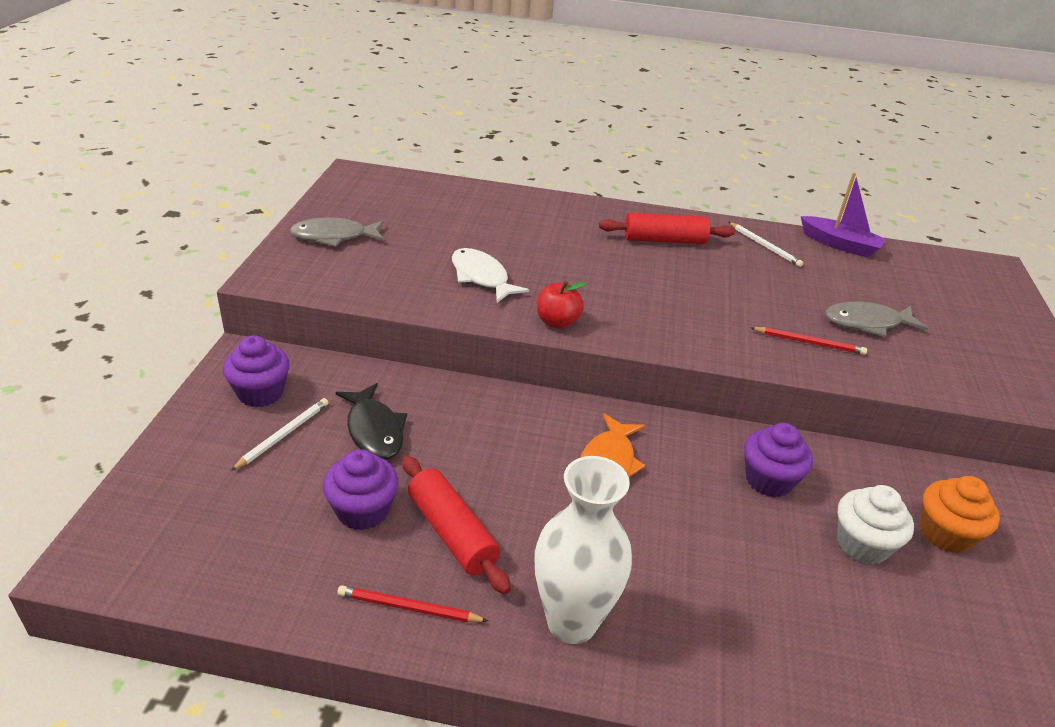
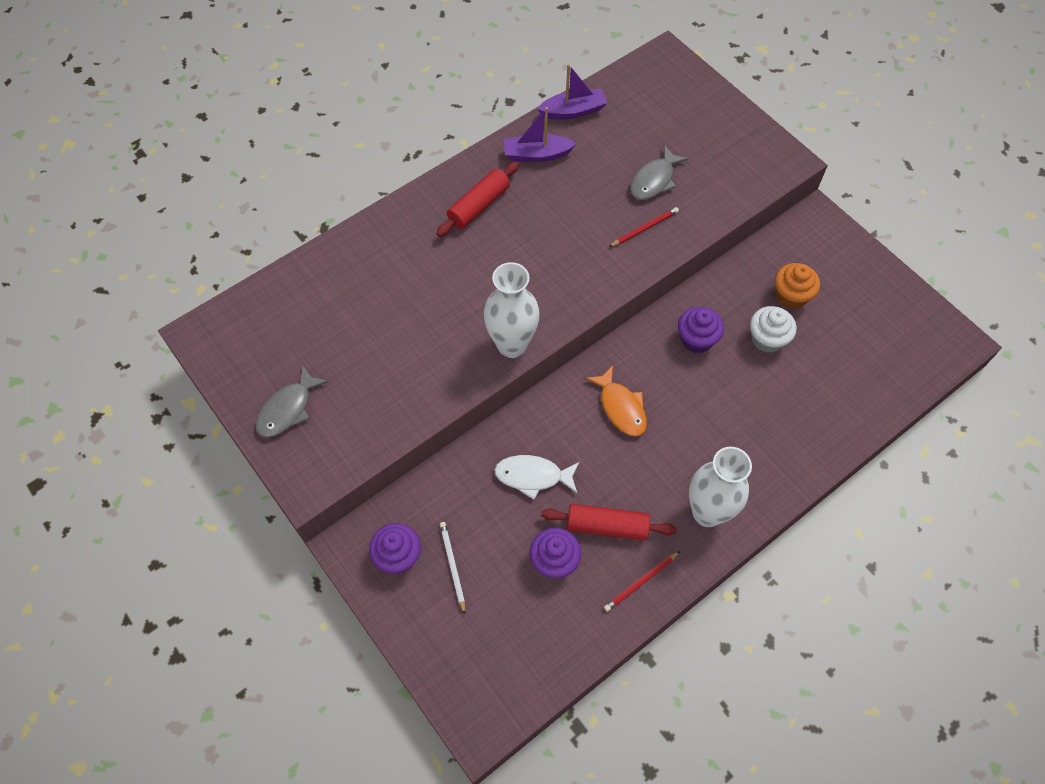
camera: 45 degrees left, 25 degrees up
(374, 430) = (491, 512): black fish -> none
(481, 277) = (424, 351): white fish -> white fish (533, 476)
(557, 322) = (512, 345): red apple -> white vase
(764, 246) = (537, 154): white pencil -> purple boat

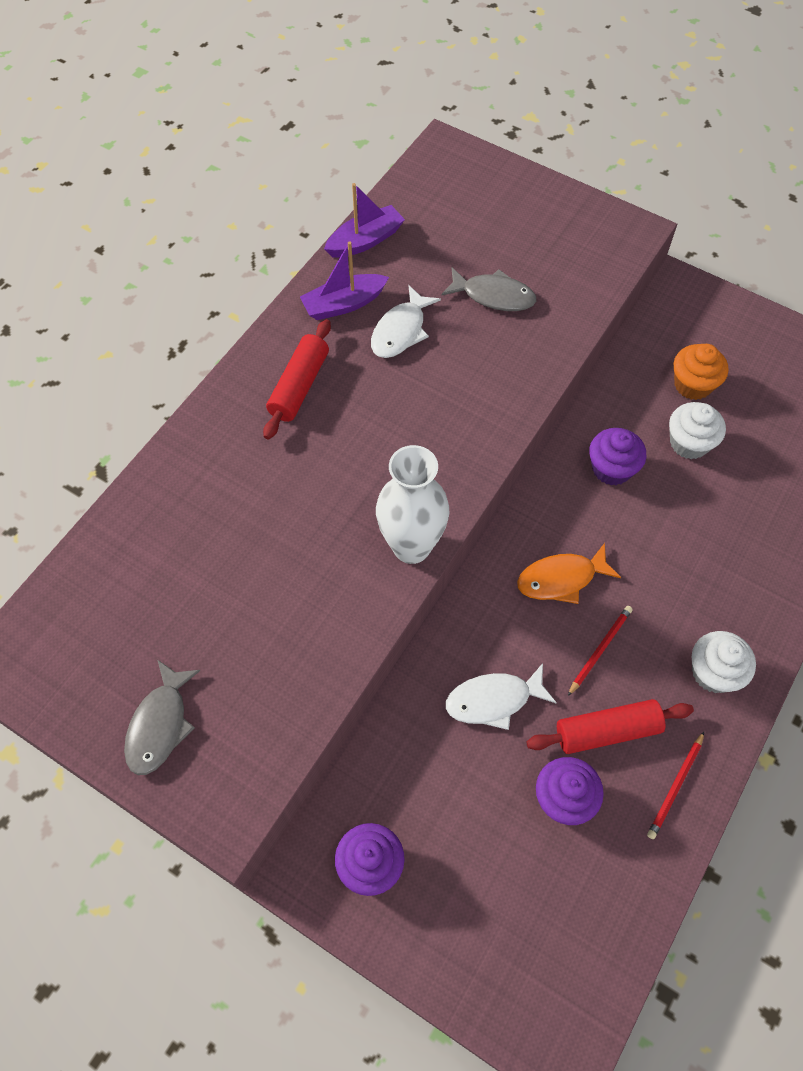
camera: 20 degrees left, 0 degrees up
(452, 566) = (443, 851): white pencil -> none
(571, 186) = (400, 331): none -> white fish
(621, 407) = (561, 579): orange fish -> orange fish turned 120 degrees clockwise
(644, 228) = (507, 355): red pencil -> red pencil (600, 649)
(654, 180) = (494, 296): grey fish -> grey fish turned 90 degrees counterclockwise
(707, 512) = (713, 672): white vase -> white cupcake

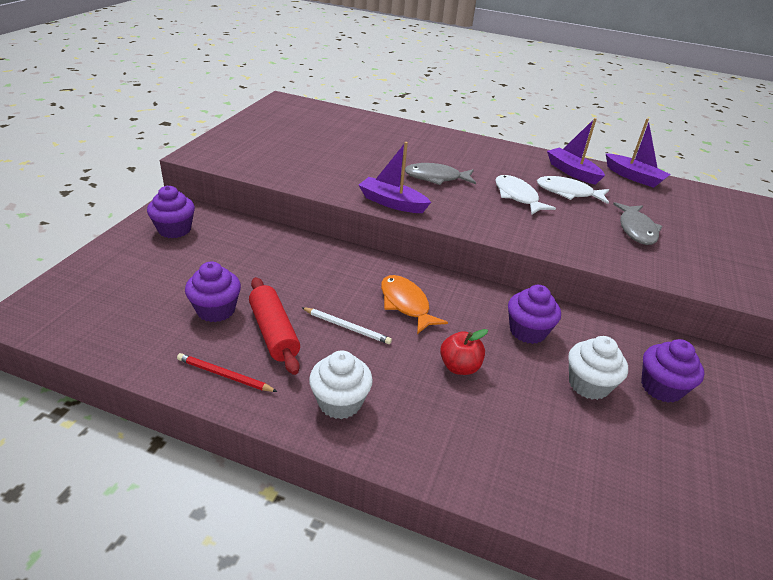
camera: 75 degrees right, 25 degrees down
(160, 725) = (253, 135): grey fish -> grey fish (436, 178)
(299, 386) = (494, 161): red rolling pin -> none
(411, 546) = (392, 203): white vase -> purple boat
(493, 700) = (294, 274): white fish -> white fish (517, 196)
(600, 649) = (347, 327): red pencil -> white pencil
(664, 549) = (459, 367): none -> red apple
(692, 384) = (661, 387): orange cupcake -> purple cupcake

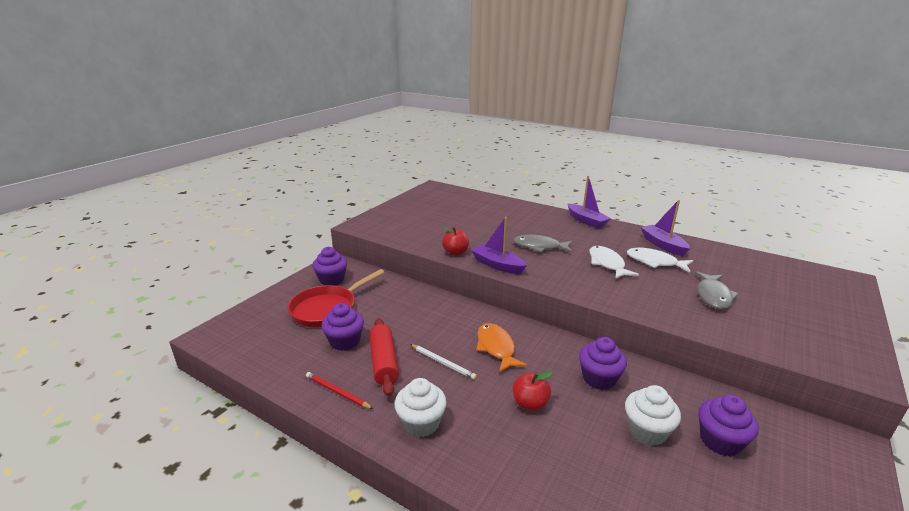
camera: 15 degrees right, 10 degrees down
(180, 269) = (327, 309): none -> red pan
(336, 188) = (455, 252): none -> red apple
(633, 177) = (721, 251): purple boat -> purple boat (586, 221)

